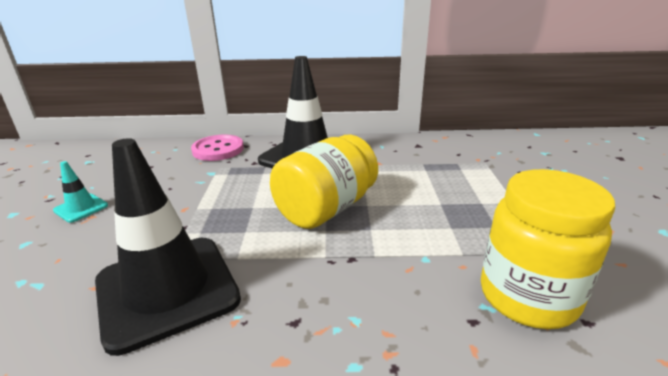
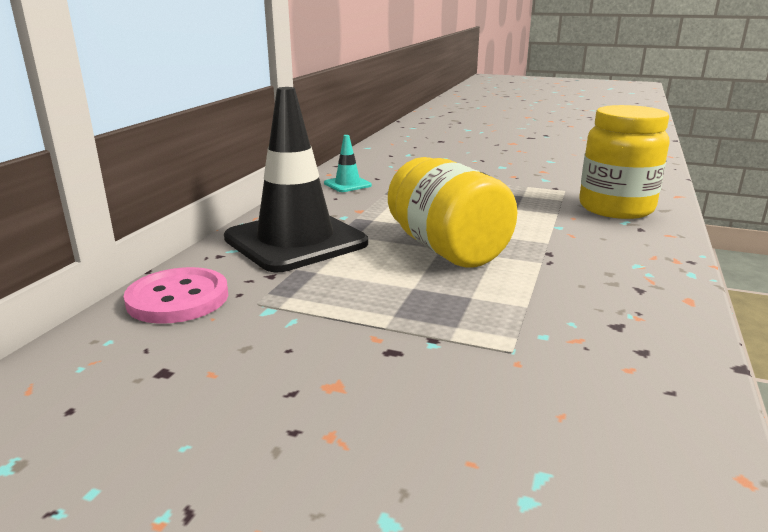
camera: 70 degrees left, 5 degrees down
(81, 208) = (284, 451): turquoise traffic cone -> turquoise traffic cone (347, 184)
(167, 290) = (580, 354): black traffic cone -> none

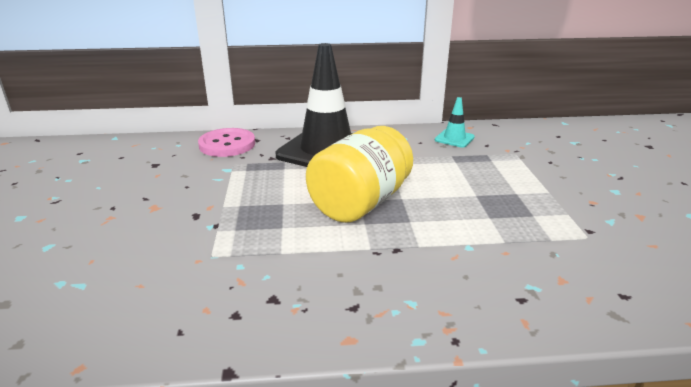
camera: 65 degrees right, 5 degrees up
(616, 208) = (569, 277): yellow jar -> none

